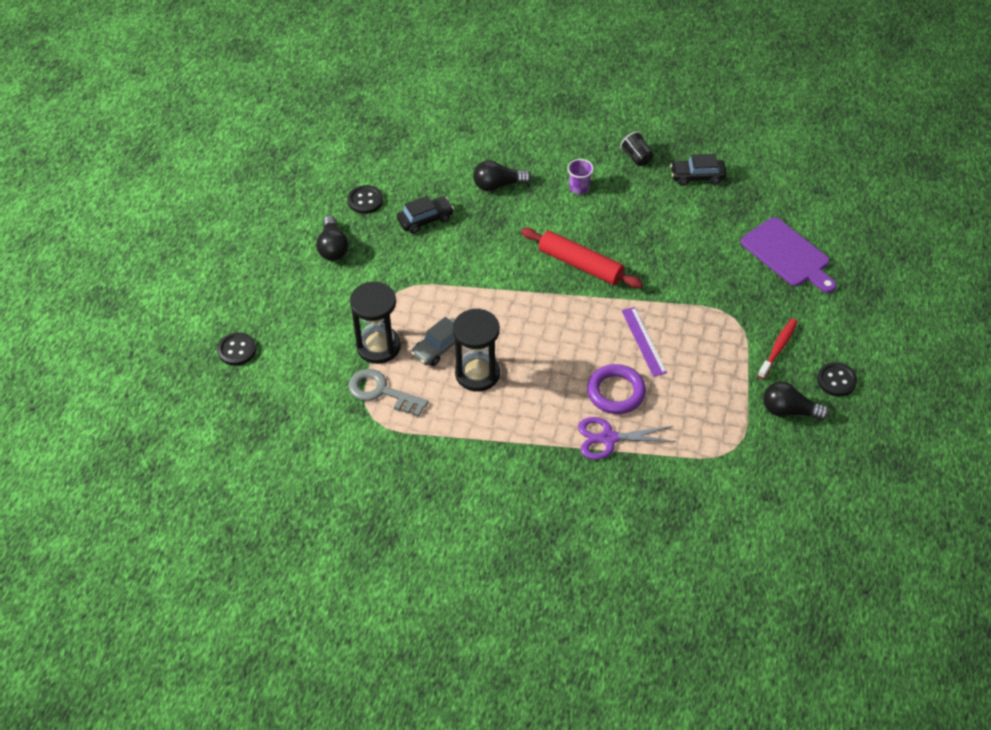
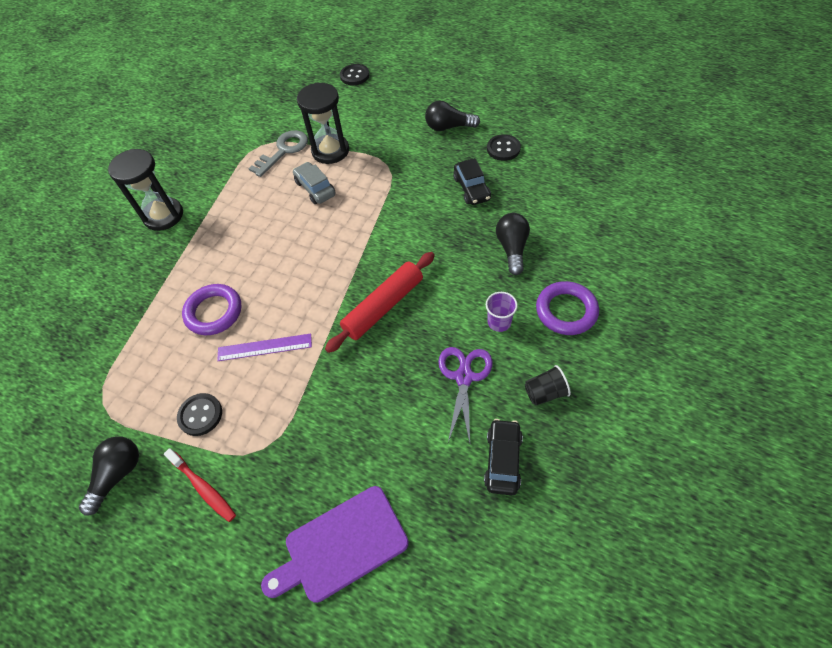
camera: 105 degrees right, 5 degrees up
(477, 373) = (277, 211): black hourglass -> black hourglass (163, 215)
(558, 148) = (566, 311): none -> purple ring
(608, 438) = (167, 298): purple scissors -> purple scissors (464, 377)
(836, 380) = (131, 546): black button -> black button (200, 415)

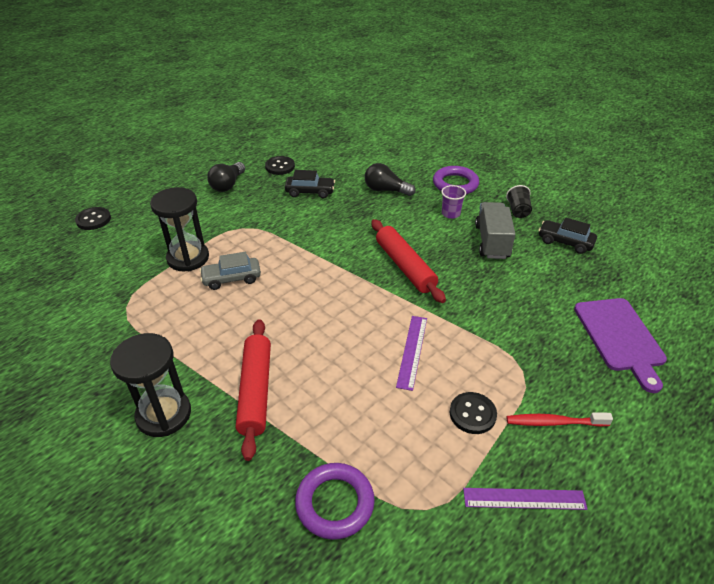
camera: 75 degrees left, 15 degrees down
(118, 475) = (524, 499): black light bulb -> purple ruler
(195, 257) = (256, 391): none -> red rolling pin
(203, 488) = (554, 422): red toothbrush -> red toothbrush turned 150 degrees counterclockwise
(214, 312) = (347, 385): purple ring -> purple ring (335, 503)
(283, 151) = (154, 291): grey key -> none
(464, 377) = (492, 241): purple scissors -> grey truck

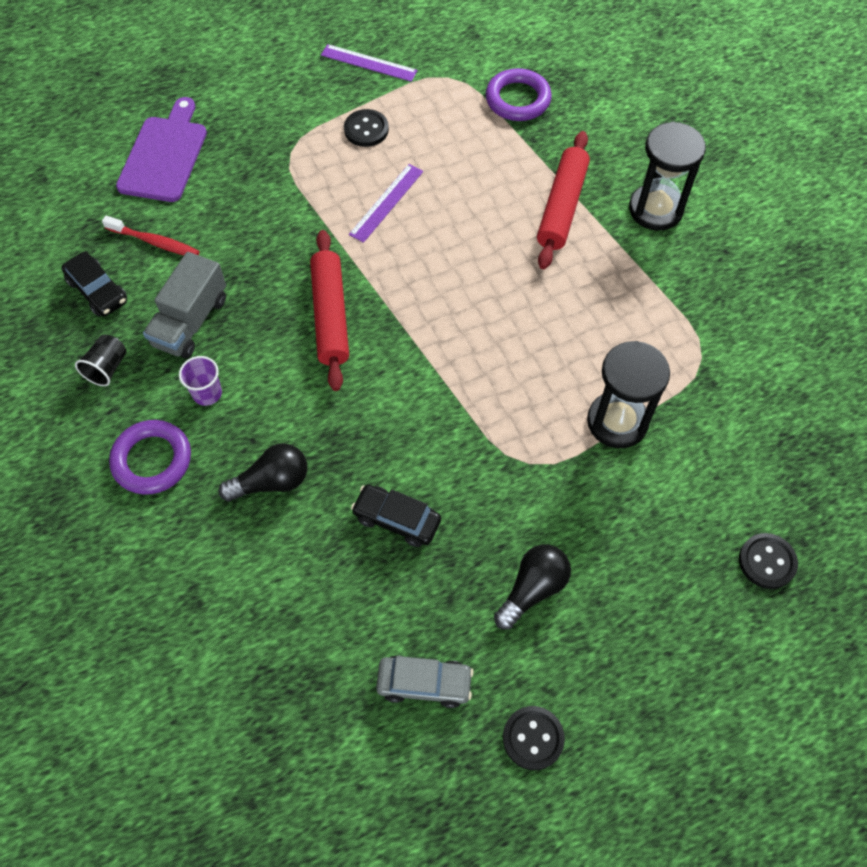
camera: 160 degrees left, 20 degrees up
(231, 278) = (561, 364): grey car -> grey car (424, 683)
(280, 166) = (425, 617): black button -> black button (533, 738)
(386, 190) = (271, 482): black light bulb -> black light bulb turned 60 degrees counterclockwise
(554, 422) = (300, 104): red toothbrush -> red toothbrush (155, 242)

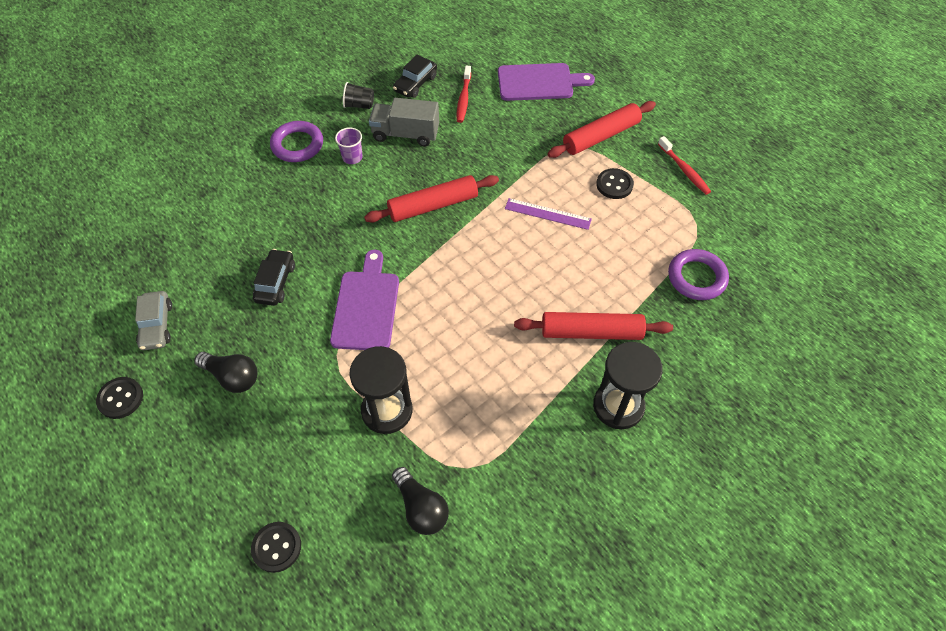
camera: 75 degrees right, 5 degrees down
(271, 482) = (292, 207): black light bulb -> black light bulb (421, 508)
(285, 120) = (601, 136): none -> red rolling pin
(369, 63) = (684, 170): purple ruler -> red toothbrush
(466, 418) = (366, 306): none -> purple cutting board

